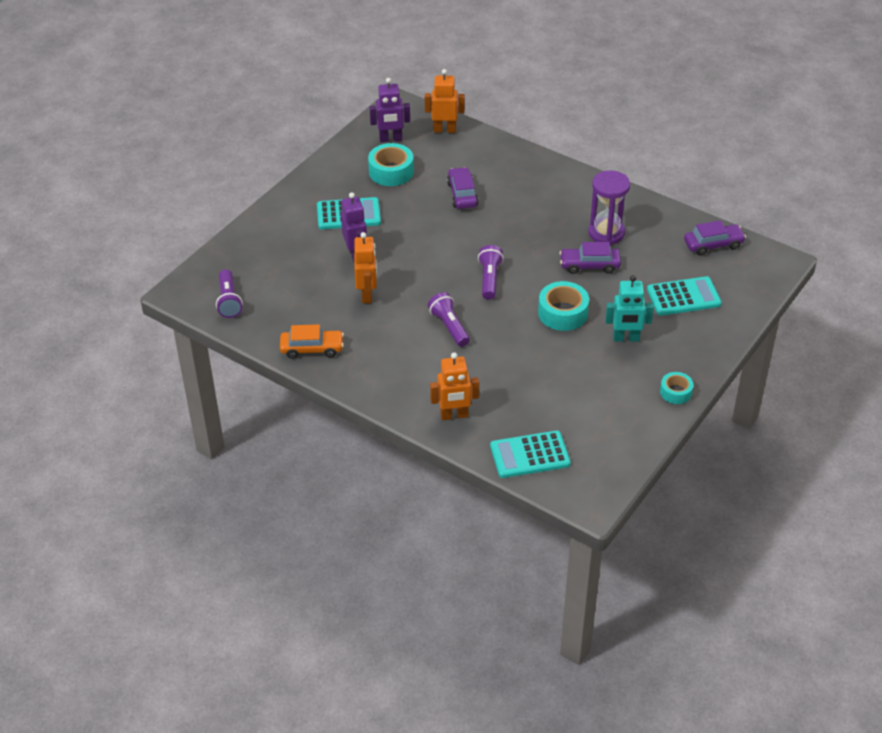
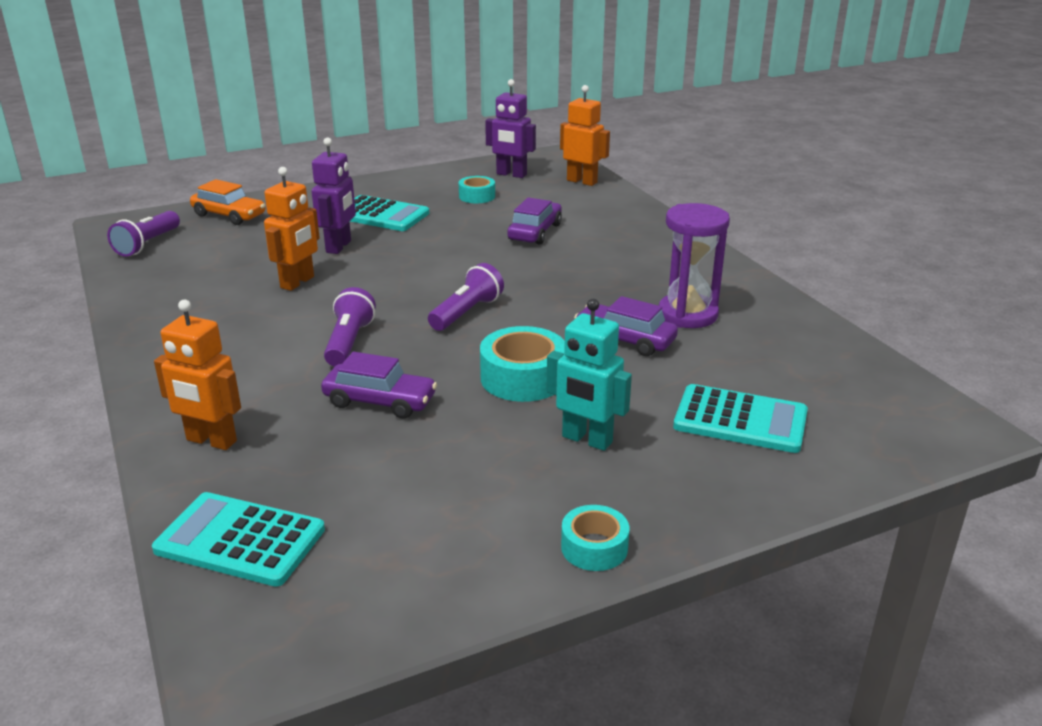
camera: 30 degrees right, 15 degrees down
(312, 349) = (158, 310): orange car -> orange car (229, 215)
(391, 171) = (477, 196): turquoise tape -> turquoise tape, size x0.61
(713, 245) = (852, 373): purple car -> purple car (380, 401)

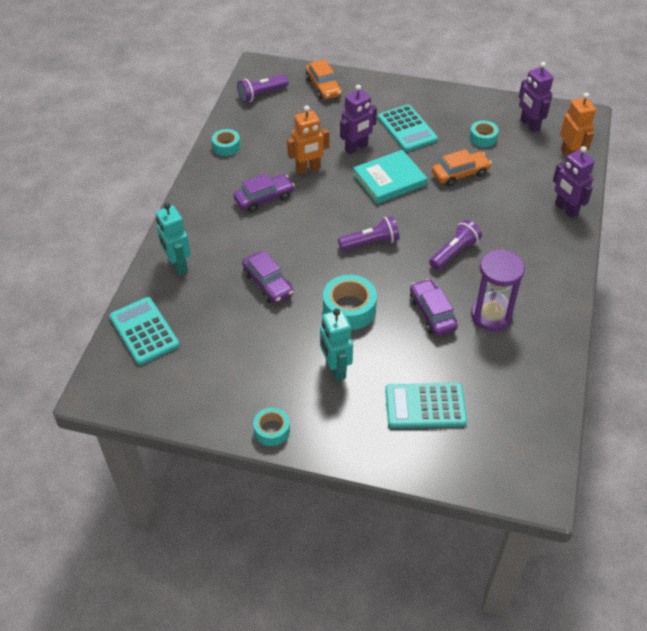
camera: 40 degrees right, 20 degrees up
(149, 302) = (226, 146): none -> turquoise tape
(211, 441) = (178, 265): orange robot -> turquoise robot
(349, 342) = (291, 232): purple flashlight -> purple flashlight (454, 252)
(416, 257) = (389, 179): none -> turquoise book
(491, 227) = (460, 174): none -> orange car
(535, 232) = (482, 193): purple car -> purple car (264, 198)
(635, 215) = (566, 209): none -> purple robot
(740, 420) = (425, 406): turquoise calculator -> turquoise calculator turned 120 degrees clockwise

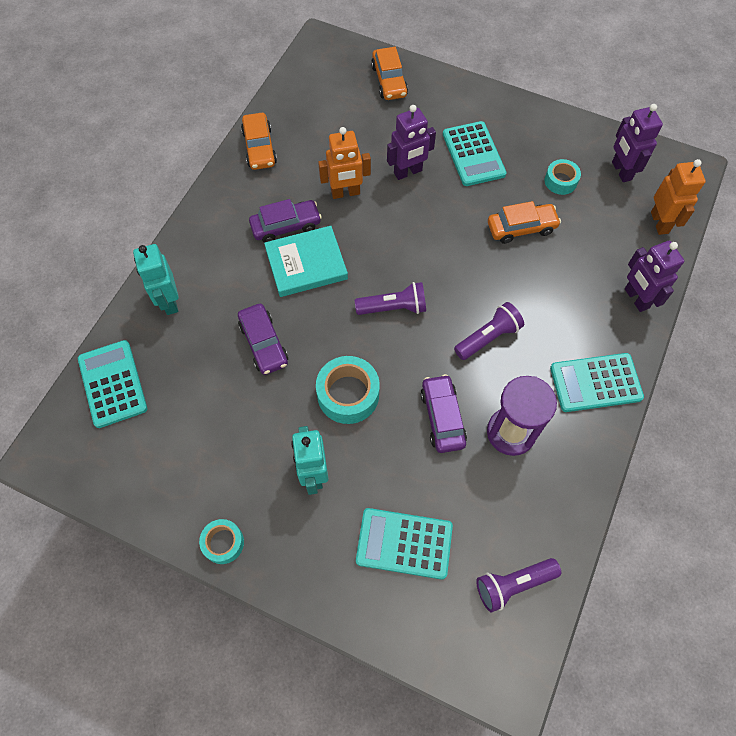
camera: 10 degrees right, 15 degrees up
(226, 146) = (259, 148): turquoise tape -> orange car
(262, 94) = (316, 81): purple flashlight -> purple flashlight (513, 584)
(389, 179) = (436, 223): turquoise book -> turquoise book (306, 264)
(550, 271) = (595, 383): none -> turquoise calculator

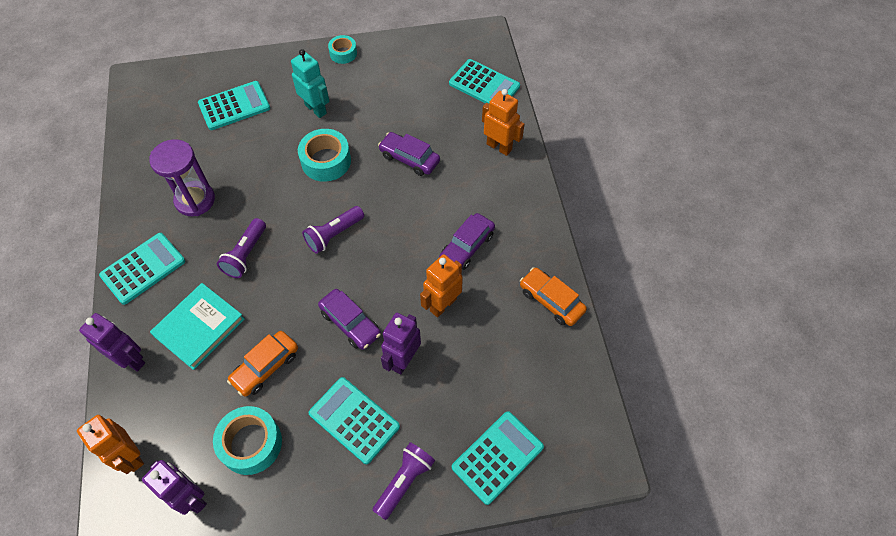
camera: 145 degrees right, 5 degrees down
(169, 301) = (499, 147): turquoise robot -> orange robot
(306, 264) = (426, 227): turquoise book -> turquoise book (199, 327)
(389, 81) = (497, 457): orange car -> turquoise calculator
(442, 417) = (250, 183): purple car -> purple car (350, 323)
(513, 584) = (154, 121): purple flashlight -> purple flashlight (404, 482)
(560, 181) = (251, 443): turquoise tape -> turquoise tape, size x1.65

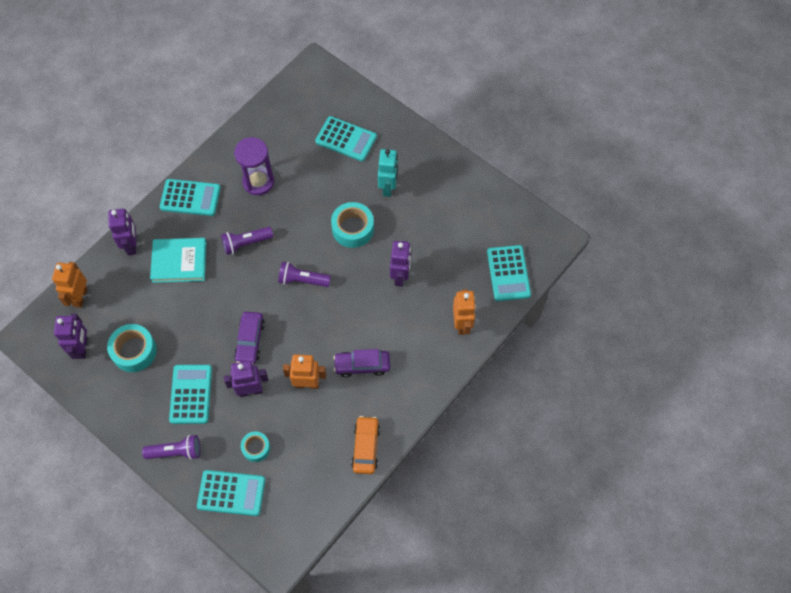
camera: 50 degrees right, 5 degrees up
(265, 367) = (184, 318): orange car -> none
(343, 53) = (450, 163): turquoise tape -> turquoise tape (256, 448)
(409, 158) = (400, 276): purple car -> purple robot

